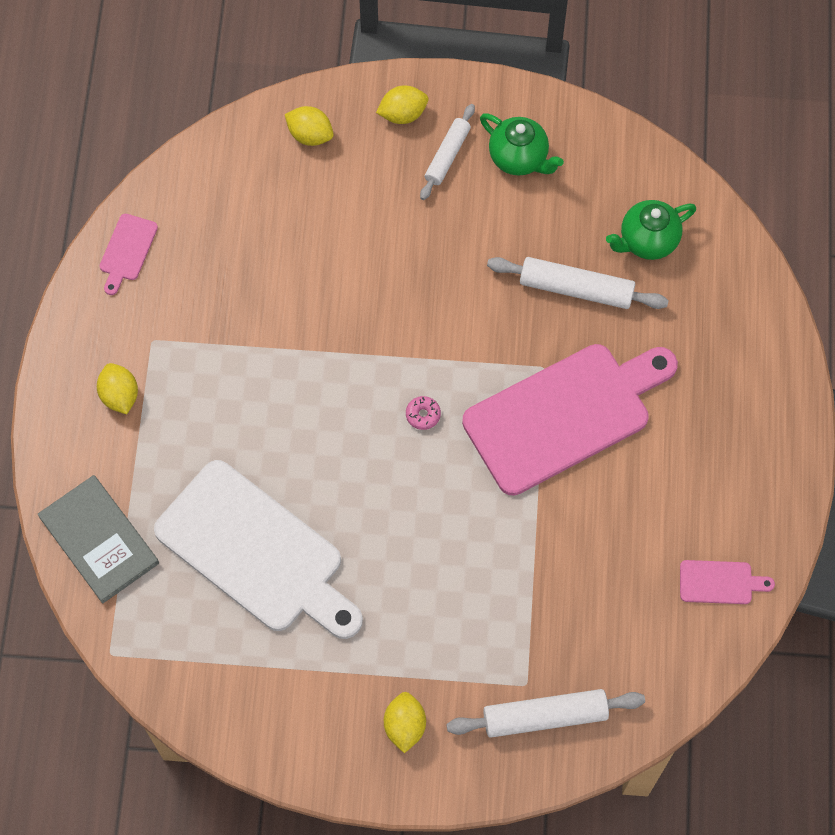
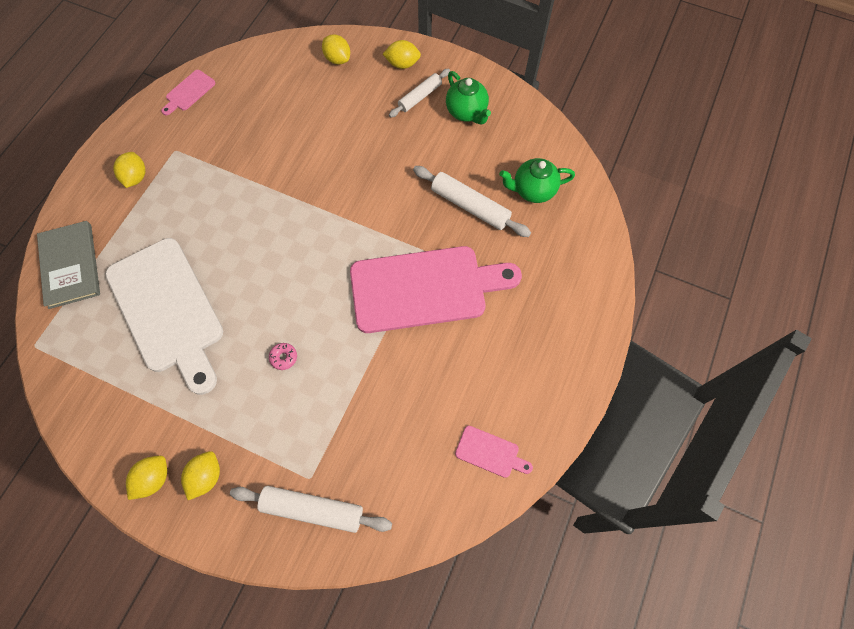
camera: 20 degrees right, 0 degrees up
(344, 750) = (153, 479): none -> yellow lemon
(423, 415) = (326, 255): pink donut -> pink donut (284, 357)

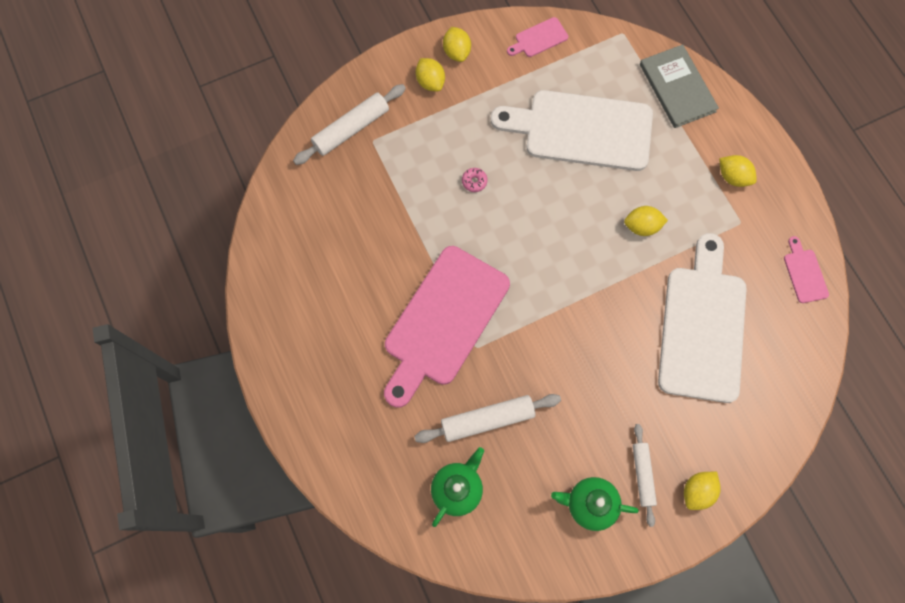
camera: 130 degrees right, 5 degrees up
(70, 265) = (677, 88): grey book -> grey book turned 45 degrees clockwise
(282, 125) = (702, 326): none -> white cutting board
(337, 59) = (750, 433): yellow lemon -> yellow lemon (642, 226)
(490, 452) = (283, 265): pink cutting board -> pink cutting board (539, 38)

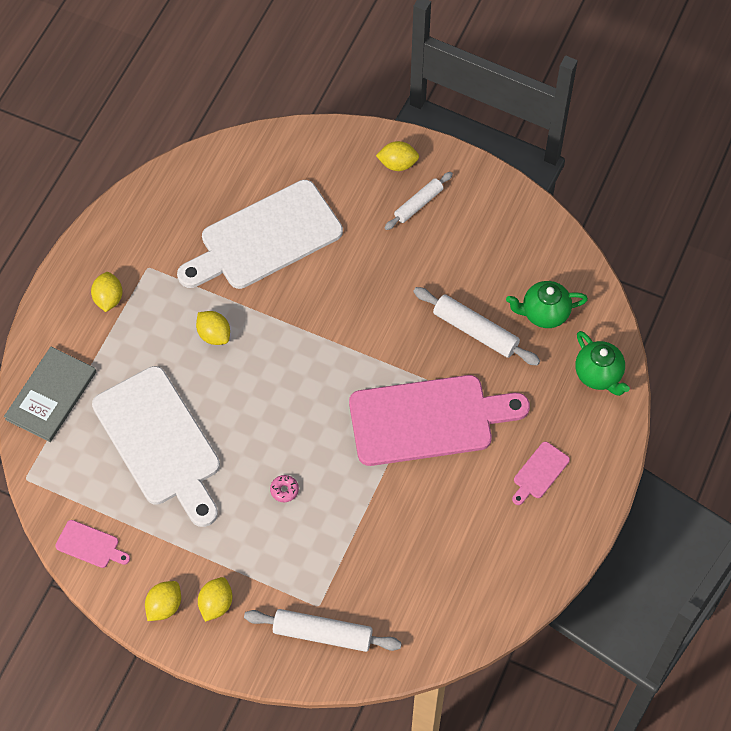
camera: 130 degrees left, 10 degrees down
(589, 504) = (471, 223): green teapot -> green teapot (598, 375)
(804, 273) = (156, 198): pink cutting board -> pink cutting board (539, 472)

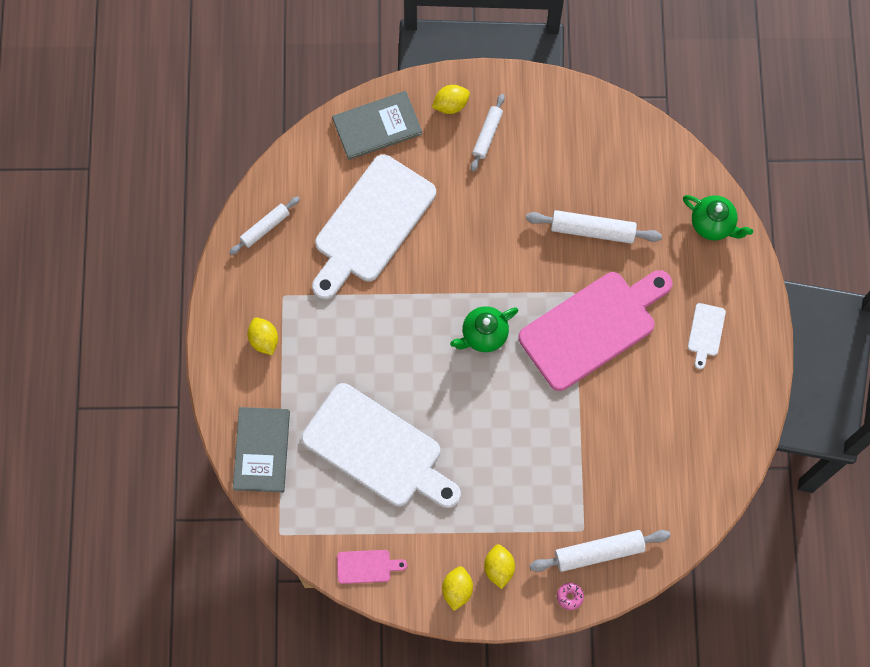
camera: 25 degrees left, 10 degrees up
(164, 201) = (265, 227): none -> white rolling pin
(214, 335) = (373, 332): yellow lemon -> none
(284, 490) = (504, 443): pink donut -> pink donut (570, 596)
(317, 155) = (377, 126): none -> grey book
(539, 472) = (705, 332): pink cutting board -> white cutting board
(544, 313) = (641, 189): green teapot -> green teapot (483, 335)

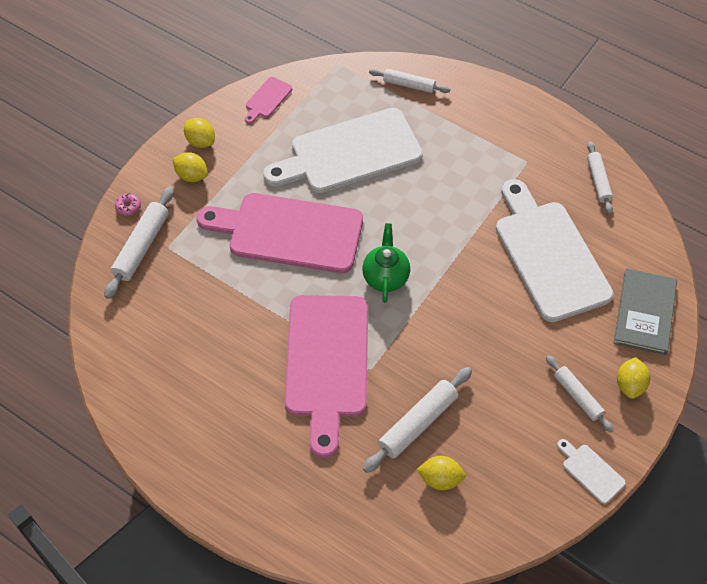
camera: 125 degrees right, 15 degrees down
(261, 450) = (409, 85): grey book -> white rolling pin
(264, 340) = (498, 131): yellow lemon -> yellow lemon (440, 479)
(496, 441) = (289, 232): none -> pink cutting board
(705, 332) = (247, 452): white cutting board -> white cutting board (591, 471)
(713, 224) = (345, 535): green teapot -> none

